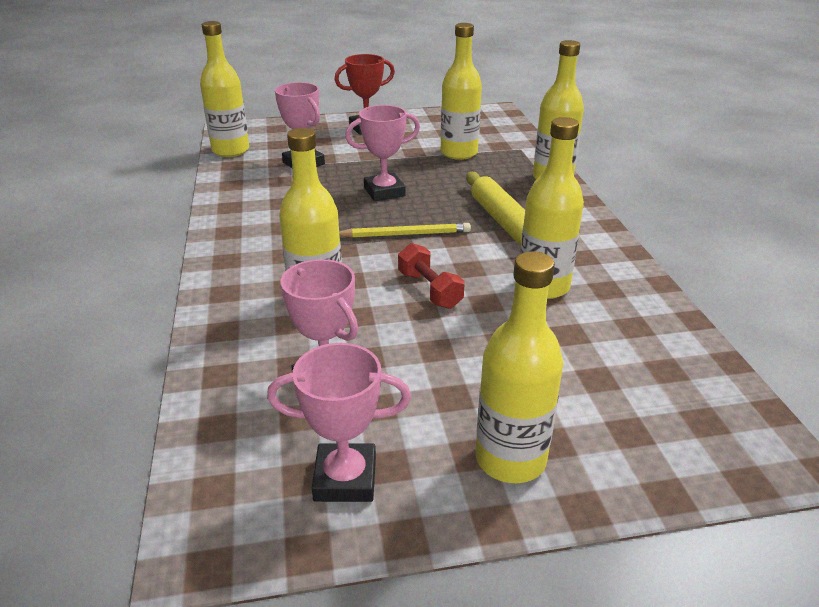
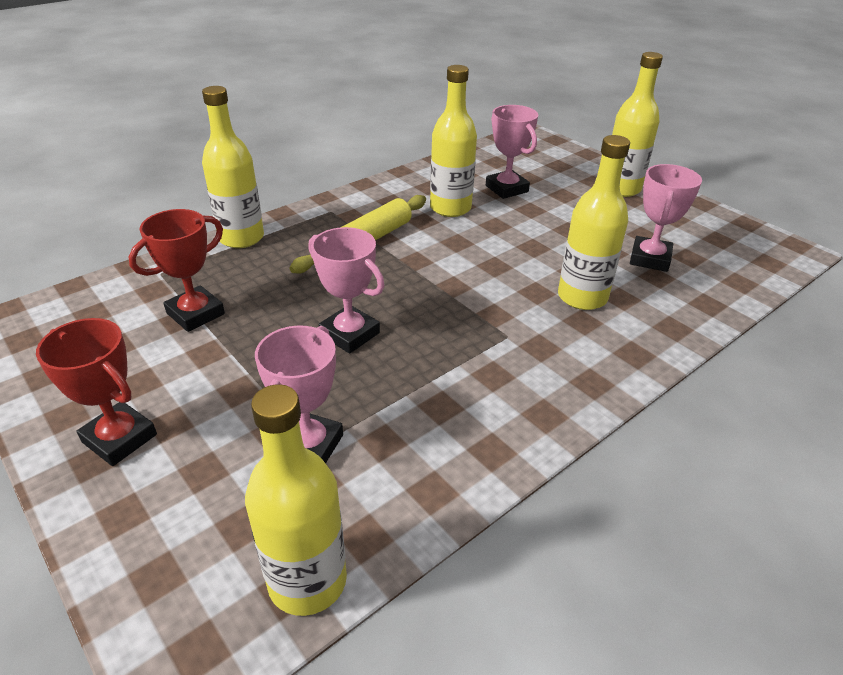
camera: 120 degrees left, 5 degrees up
(345, 478) = (700, 227): pink trophy -> pink trophy (506, 189)
(405, 234) = (432, 289): yellow pencil -> none
(430, 290) = (506, 250): red dumbbell -> none
(459, 153) = (195, 313): yellow bottle -> red trophy

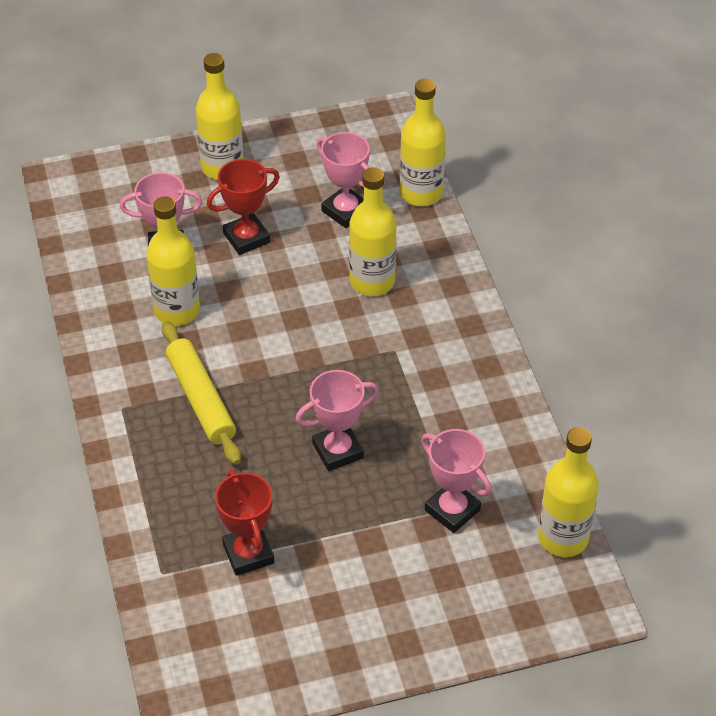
camera: 65 degrees left, 10 degrees up
(119, 438) = (388, 625): red trophy -> red trophy (246, 238)
(241, 238) = (132, 495): yellow bottle -> yellow bottle (421, 193)

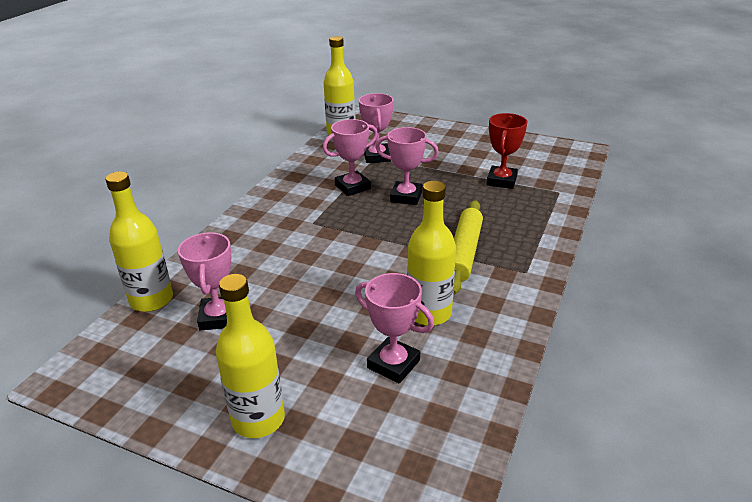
camera: 140 degrees left, 15 degrees down
(246, 238) = (316, 339): red trophy -> none
(372, 281) = (271, 262): yellow bottle -> none
(416, 431) = (352, 187): none -> pink trophy

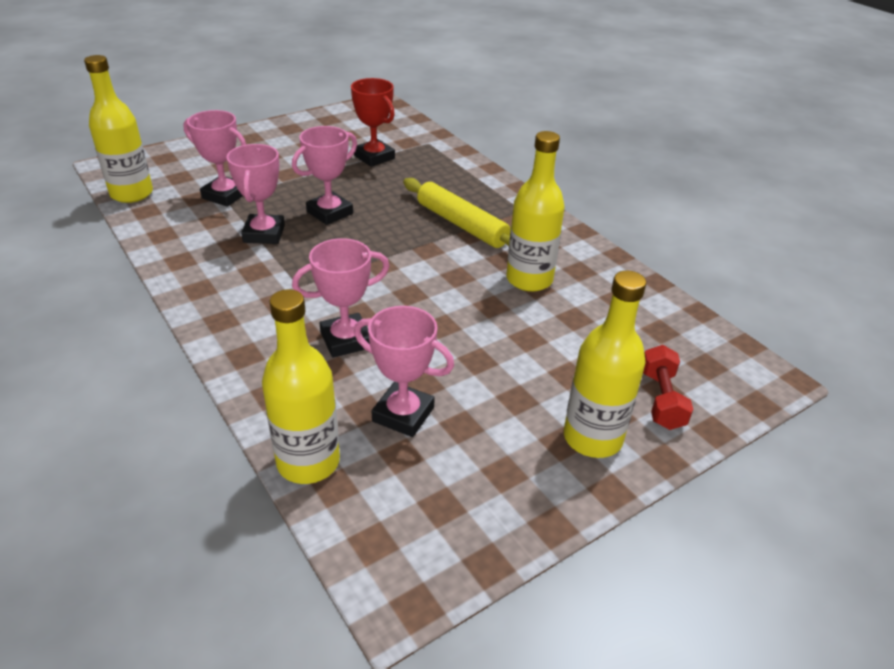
camera: 60 degrees left, 5 degrees up
(338, 447) = (661, 399): none -> red dumbbell
(393, 364) = (580, 327): pink trophy -> pink trophy (346, 340)

